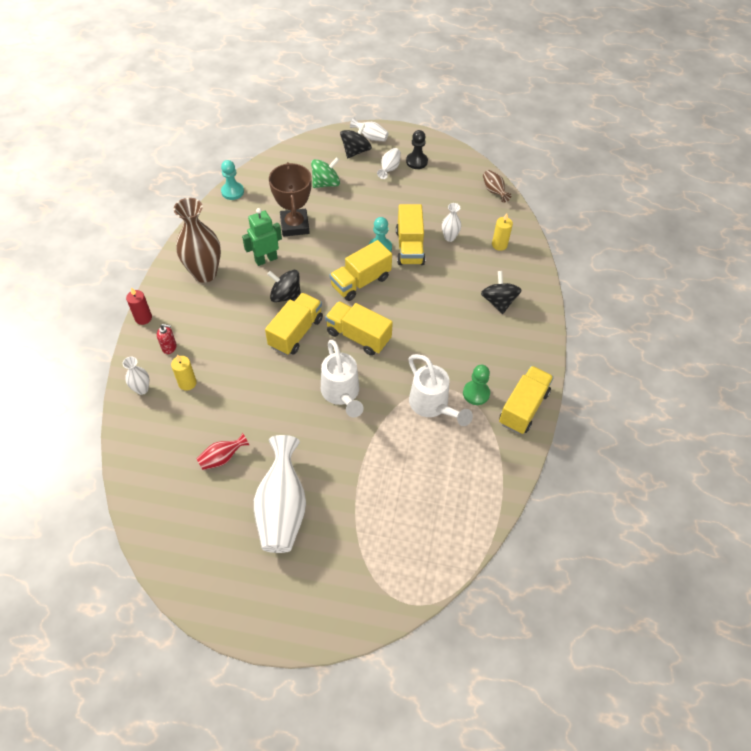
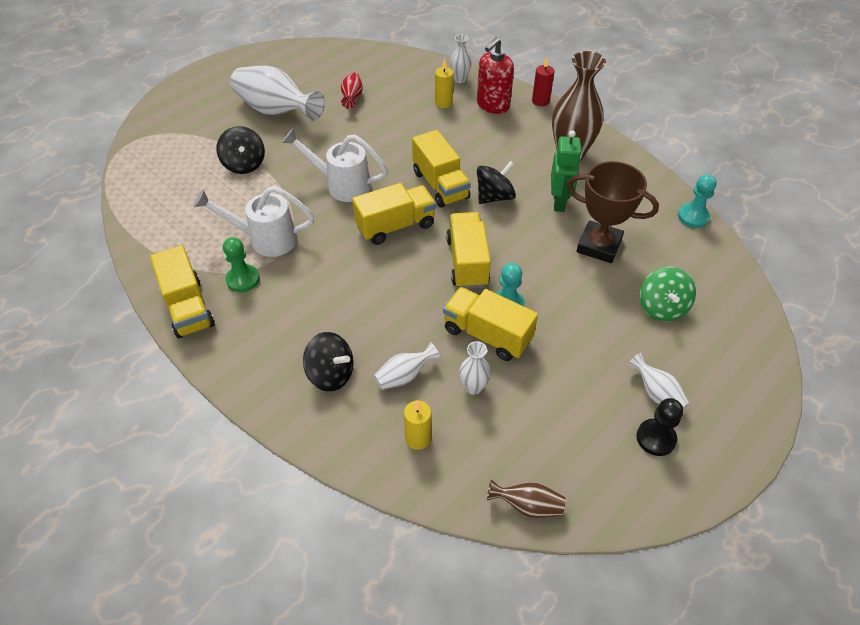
camera: 125 degrees right, 5 degrees down
(169, 347) = (492, 105): red soap dispenser -> red soap dispenser, size x1.92
(355, 151) = (718, 373): black spinning top -> black spinning top (244, 164)
(370, 137) = (745, 408): white vase -> white vase (404, 376)

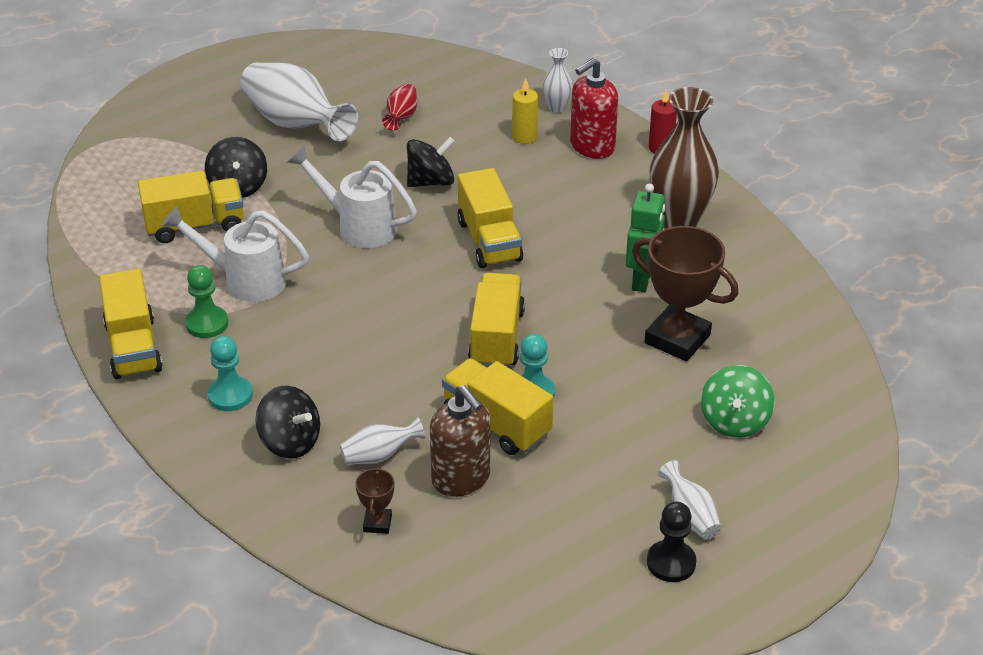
camera: 10 degrees right, 10 degrees down
(395, 226) = (416, 284): yellow truck -> yellow truck (195, 226)
(418, 438) = (377, 523): yellow candle -> brown trophy
(473, 387) = (461, 479): white vase -> brown soap dispenser
(494, 197) = (557, 263): black spinning top -> black spinning top (431, 182)
(527, 505) = (488, 609): brown vase -> none
(693, 217) = (819, 319): turquoise pawn -> turquoise pawn (230, 395)

